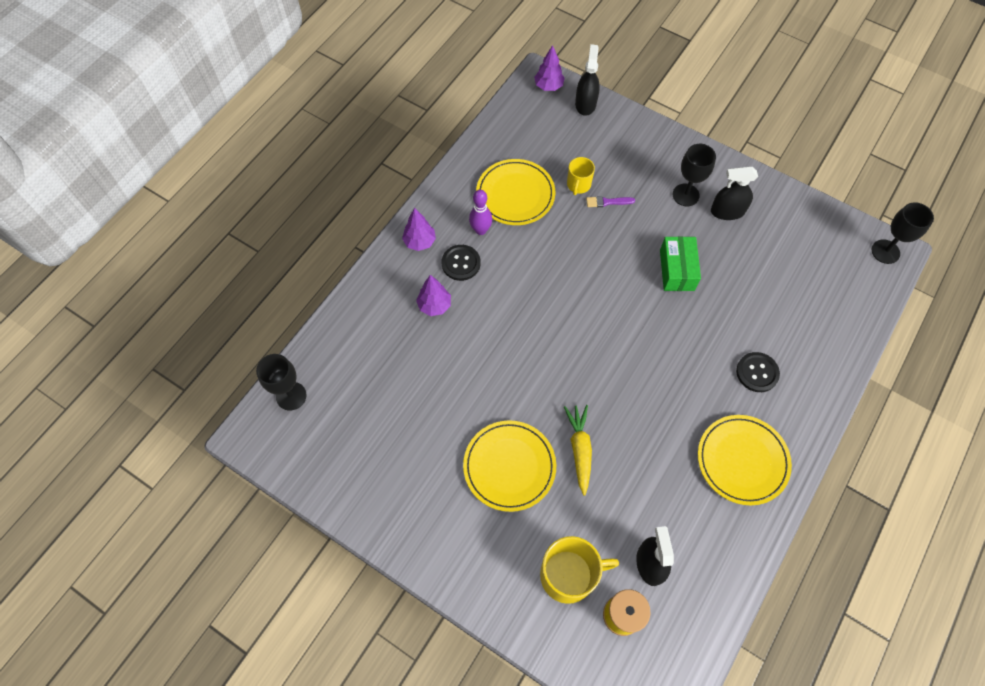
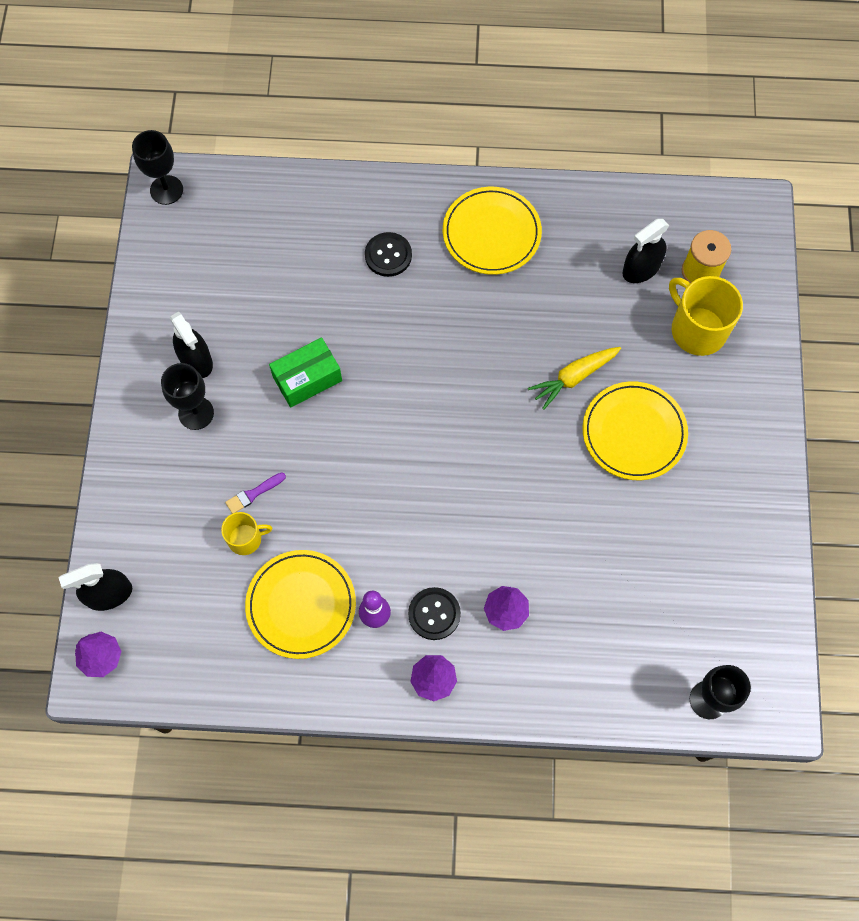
camera: 120 degrees left, 5 degrees up
(607, 202) = (253, 494): purple brush -> purple brush turned 90 degrees clockwise

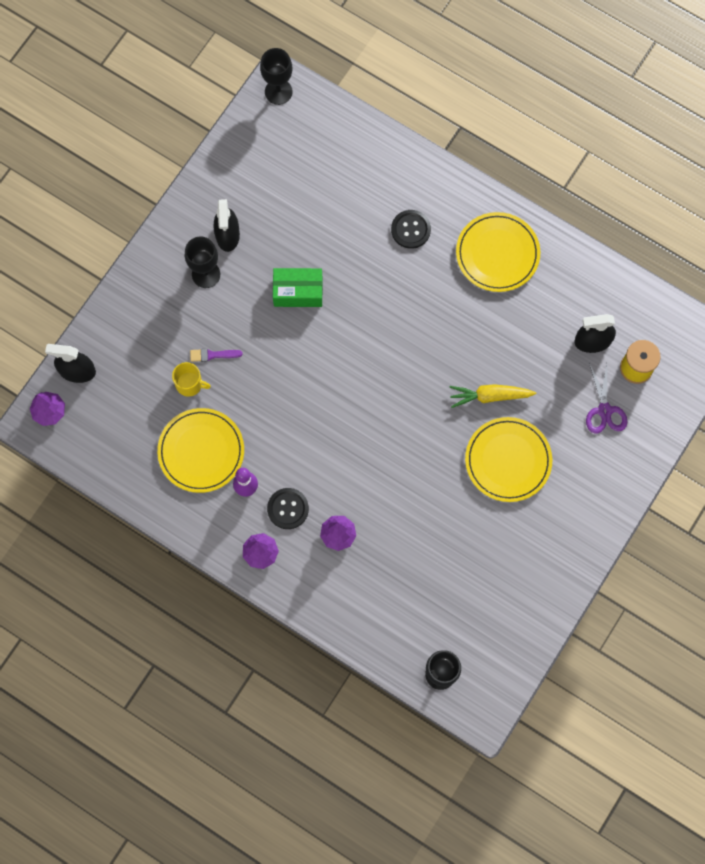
camera: 30 degrees right, 5 degrees up
(697, 329) = (604, 410): yellow mug -> purple scissors

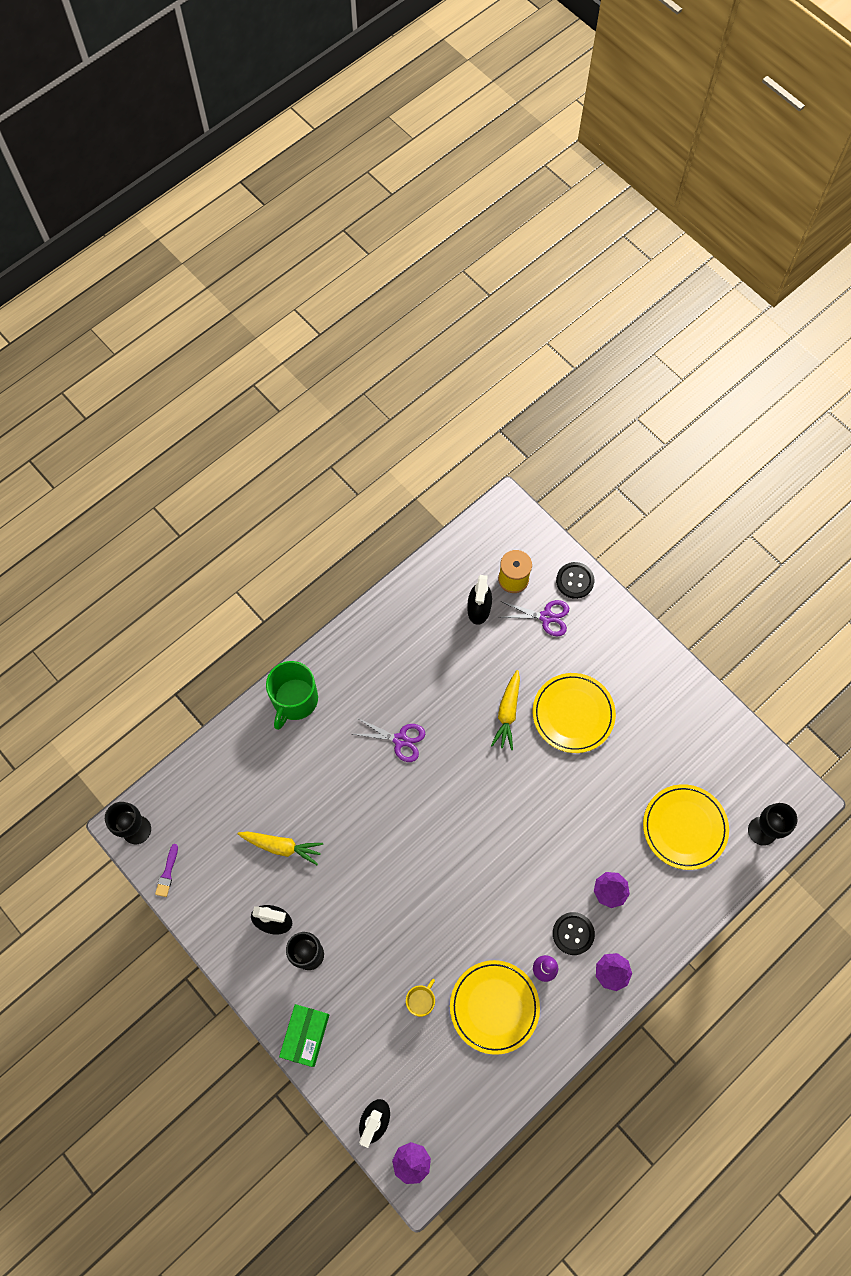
camera: 75 degrees left, 5 degrees down
(213, 355) = (396, 969): purple brush -> purple brush (167, 873)
(298, 222) = (282, 846): none -> yellow carrot
(298, 292) = (354, 865): green box -> green box (306, 1035)
(410, 230) = (323, 740): black button -> black button (575, 581)
(432, 301) = (400, 740): none -> purple scissors
(442, 193) = (294, 700): none -> green mug
(497, 254) = (370, 667): yellow plate -> yellow plate (684, 827)

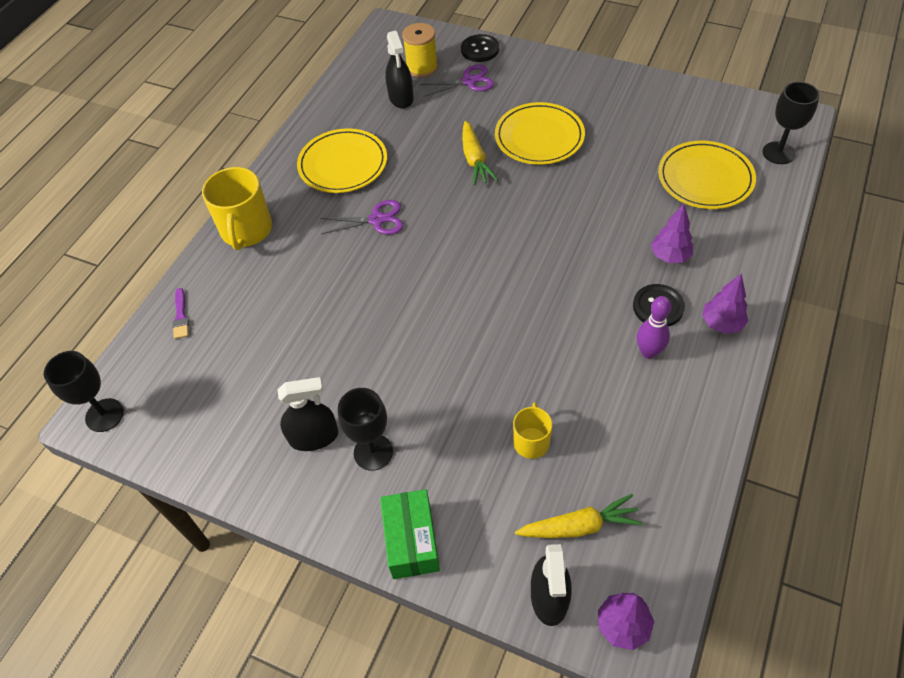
camera: 20 degrees left, 15 degrees down
(167, 873) = (160, 442): purple brush -> purple brush (181, 316)
(282, 846) = (290, 361): yellow carrot -> yellow carrot (579, 526)
(294, 700) = (246, 230): green mug -> yellow mug
(494, 1007) = (618, 410): yellow plate -> yellow plate (343, 164)

